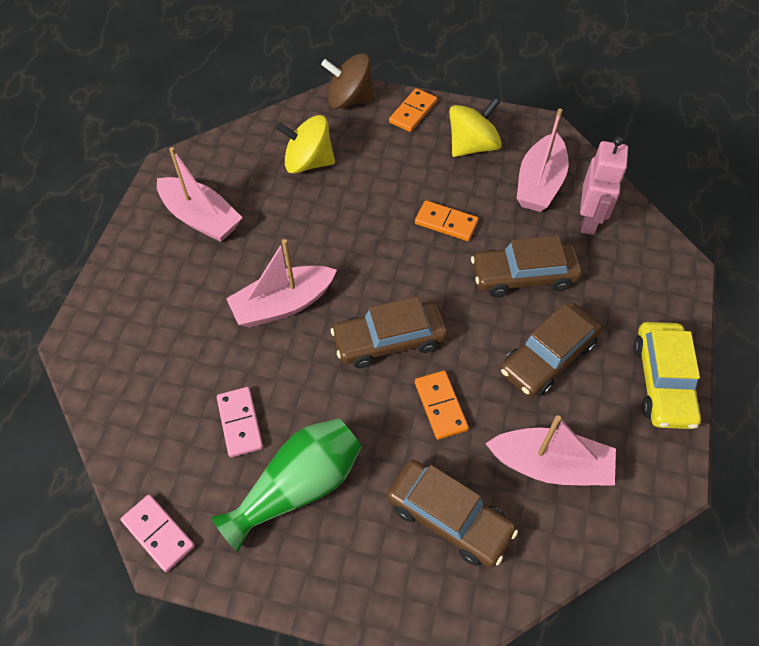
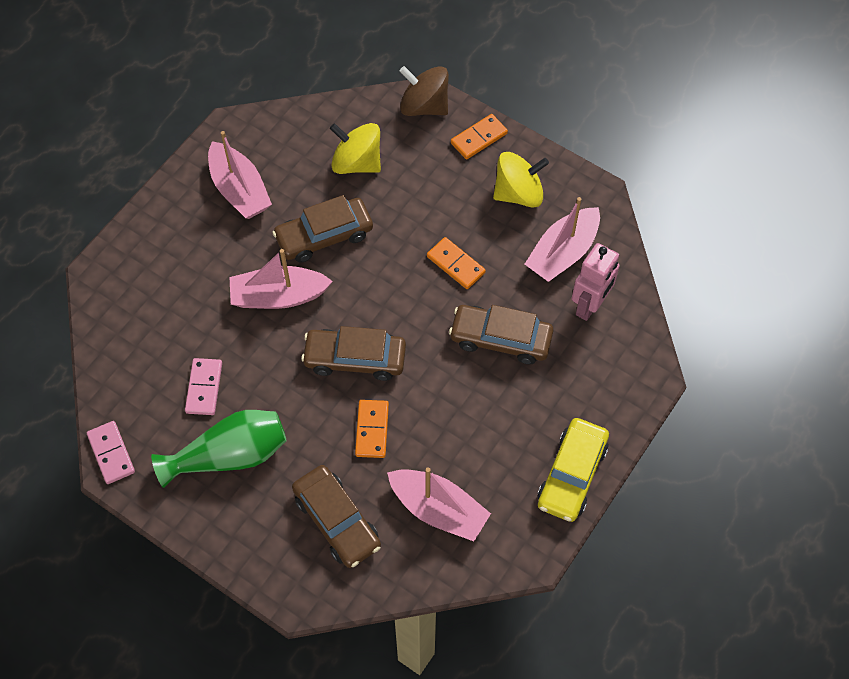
camera: 20 degrees right, 5 degrees up
(548, 357) = (484, 419): brown car -> brown car (324, 236)

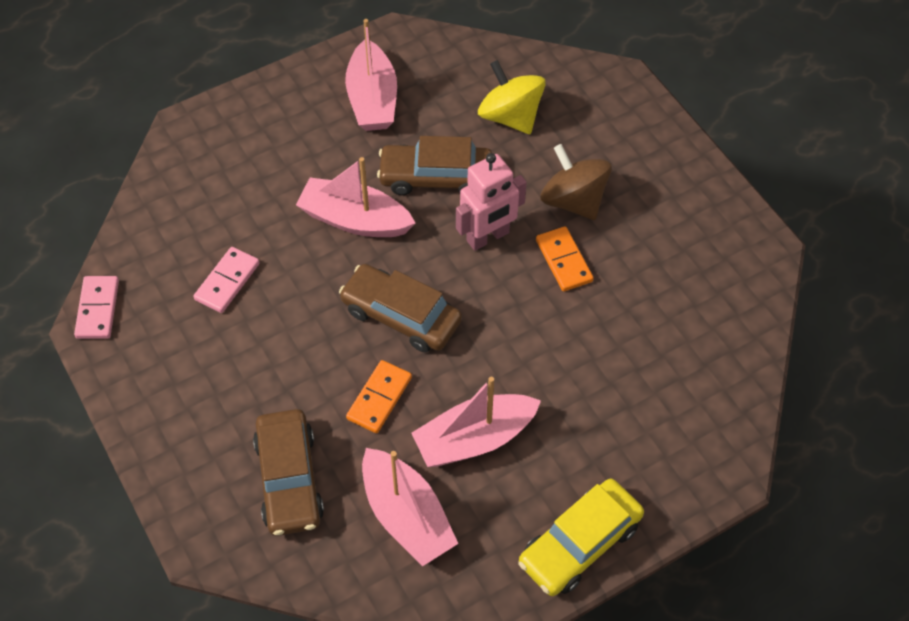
camera: 25 degrees right, 5 degrees down
(230, 455) = (215, 361): green vase -> none
(424, 106) = (614, 86): brown spinning top -> brown spinning top (573, 201)
(479, 138) = (658, 140): orange domino -> none
(500, 339) = (573, 359): brown car -> none
(518, 193) = (673, 213): yellow spinning top -> none
(562, 253) = (692, 295): pink boat -> pink boat (474, 439)
(590, 305) = (696, 364): pink robot -> pink robot (488, 237)

